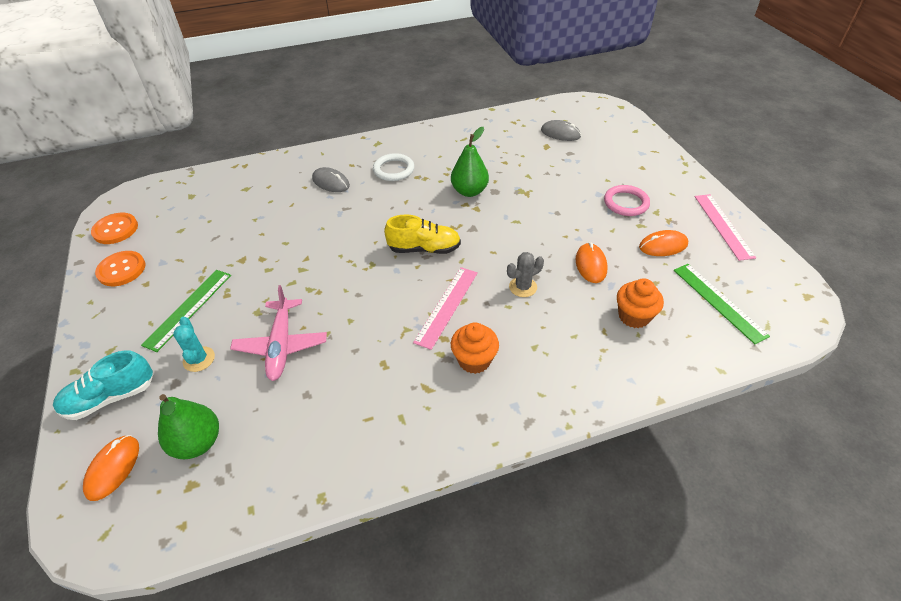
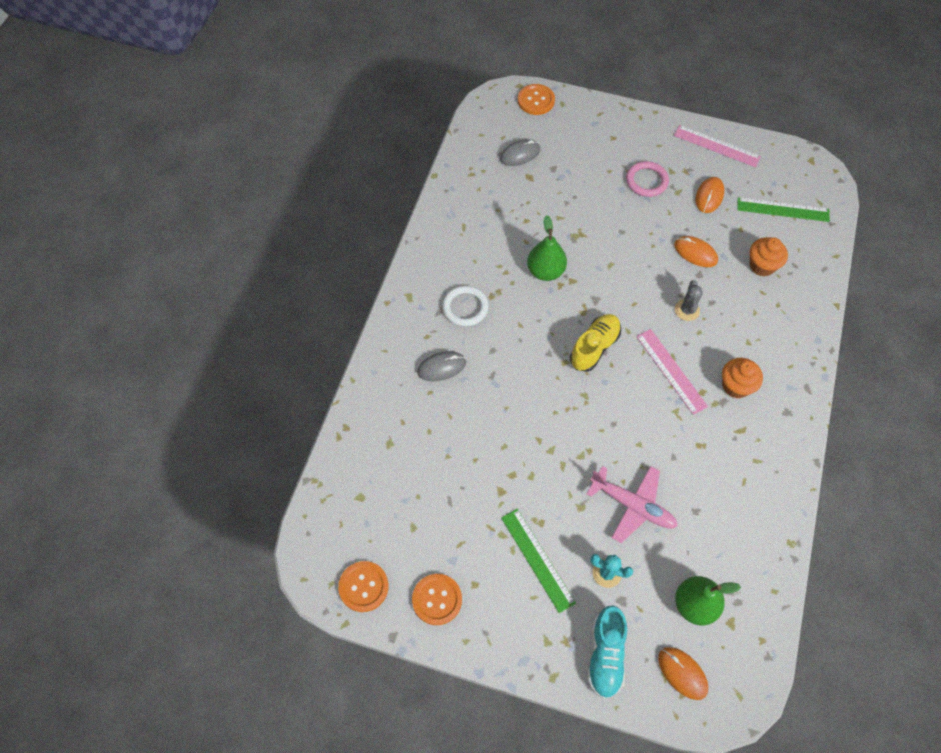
camera: 55 degrees left, 15 degrees up
(619, 118) = (536, 100): none -> orange button

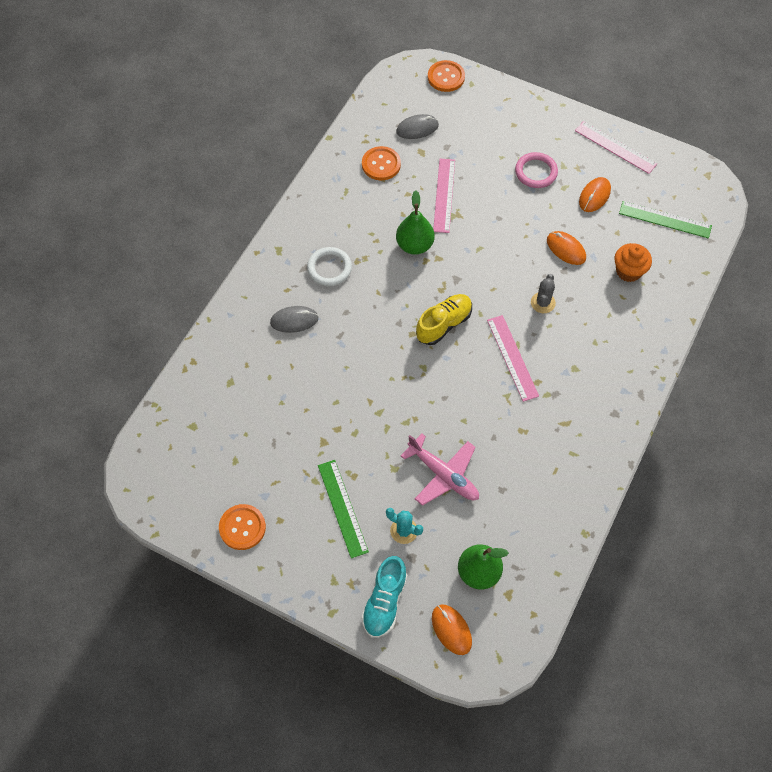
camera: 10 degrees right, 0 degrees up
(363, 587) = (178, 505): orange button -> orange button (381, 164)
(562, 217) = (444, 195): none -> pink ruler
(735, 386) = (571, 381): orange cupcake -> none

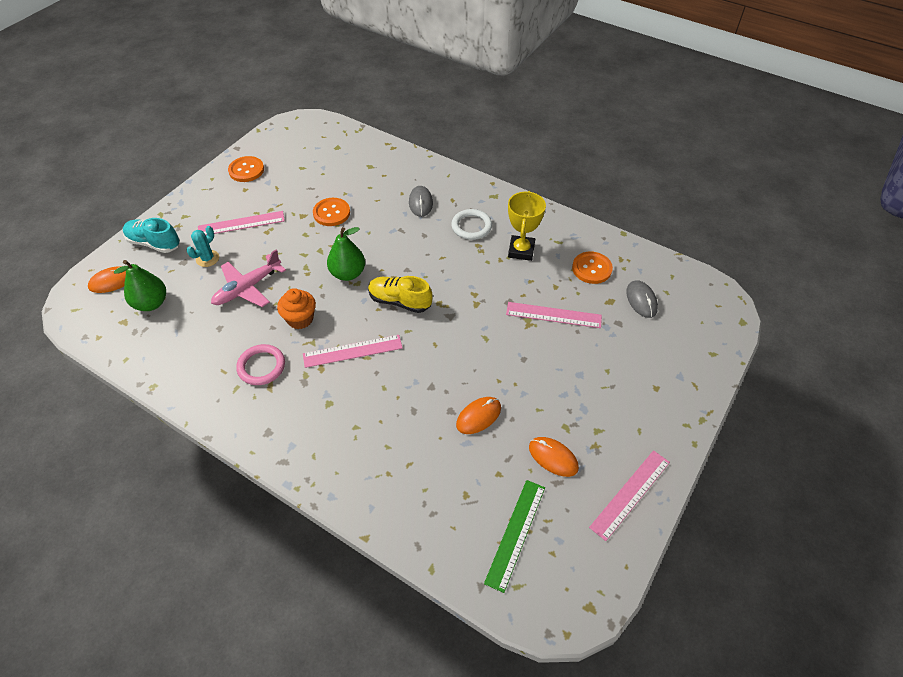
camera: 95 degrees right, 10 degrees down
(342, 508) = (241, 223): green ruler -> pink ruler
(361, 222) = (521, 250): none -> yellow trophy
(414, 245) = (492, 287): green pear -> green pear (348, 273)
(444, 324) = (400, 301): yellow shoe -> yellow shoe turned 150 degrees clockwise
(446, 77) = (718, 331): orange button -> orange button (331, 213)
(536, 172) = (587, 401): pink ring -> pink ring (261, 366)
(543, 303) = (412, 385): grey cactus -> none
(628, 271) = (442, 477): orange cupcake -> orange cupcake (300, 319)

